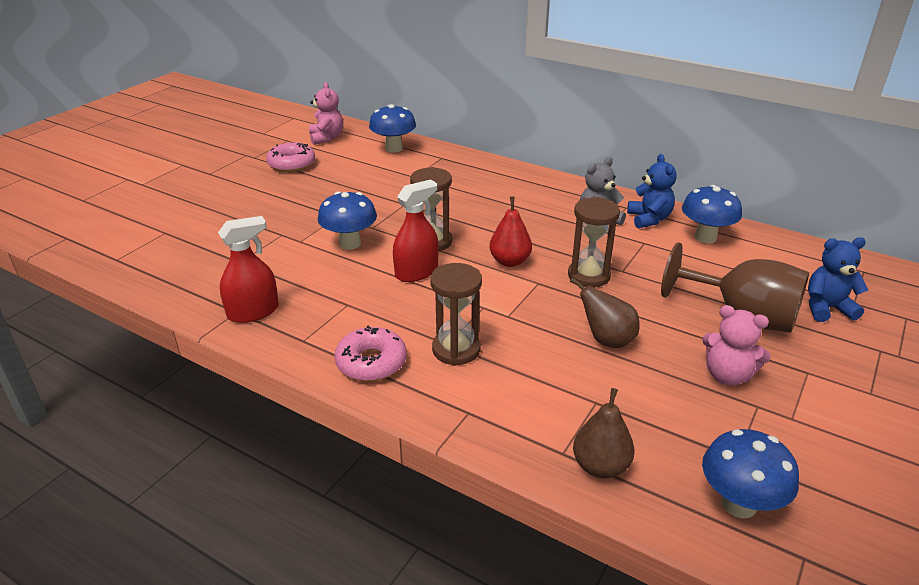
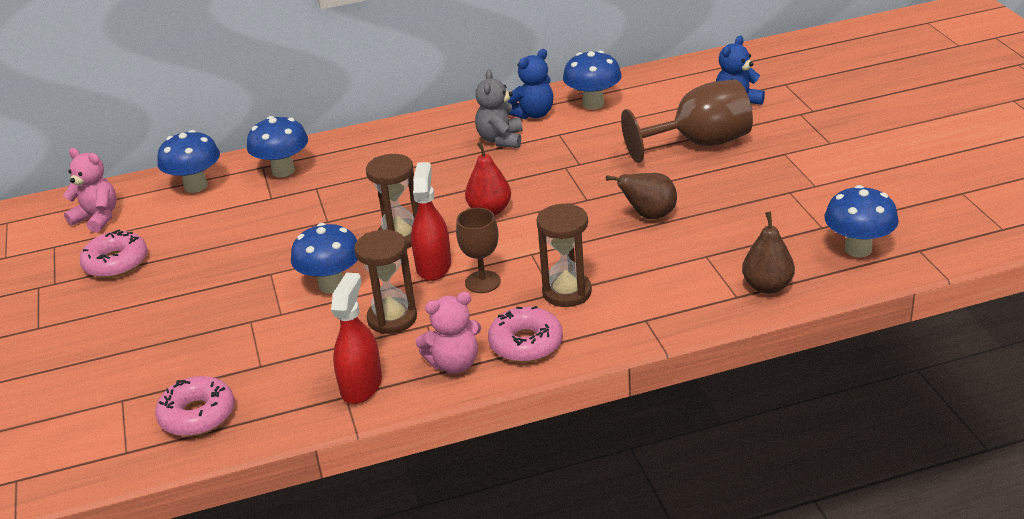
camera: 45 degrees left, 0 degrees up
(170, 265) = (197, 415): none -> pink donut
(423, 303) = (482, 282): none -> brown goblet
(446, 166) = (283, 171): none -> blue mushroom
(589, 276) = (563, 182): brown hourglass -> brown hourglass (392, 318)
(649, 219) = (532, 114): blue teddy bear -> blue teddy bear turned 105 degrees clockwise
(727, 375) = (749, 186): pink teddy bear -> pink teddy bear (454, 364)

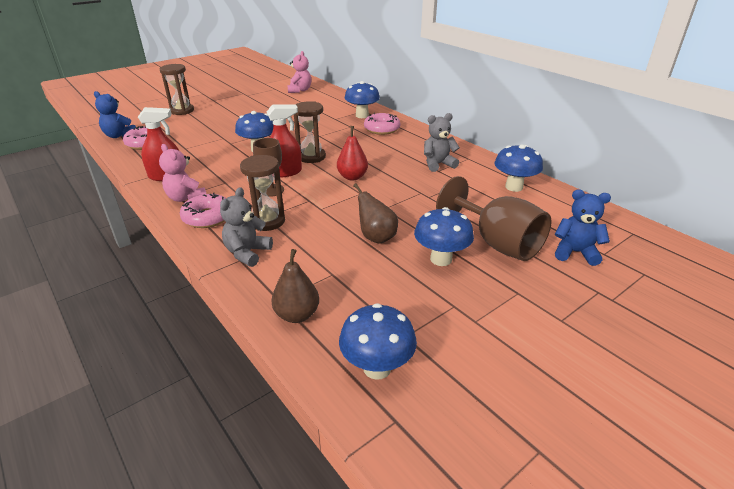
camera: 65 degrees right, 0 degrees up
(116, 263) = (265, 101): pink donut -> pink donut (382, 129)
(196, 186) = (336, 101): blue mushroom -> blue mushroom (441, 259)
(392, 318) = (229, 171): brown hourglass -> brown hourglass (182, 111)
(532, 114) = (479, 168): blue teddy bear -> blue teddy bear (119, 135)
(634, 313) = (247, 253): none -> grey teddy bear

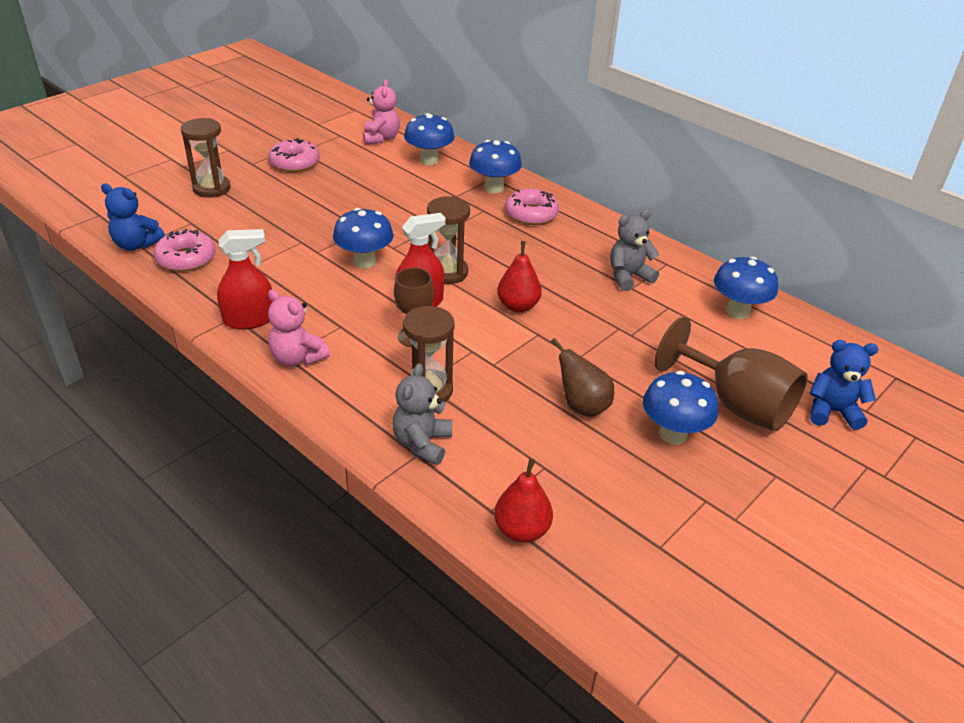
camera: 10 degrees left, 5 degrees up
(207, 217) = (343, 389): pink donut -> pink donut (294, 163)
(297, 315) = (521, 530): brown pear -> red pear
(377, 368) = (640, 591): blue mushroom -> blue mushroom (429, 160)

